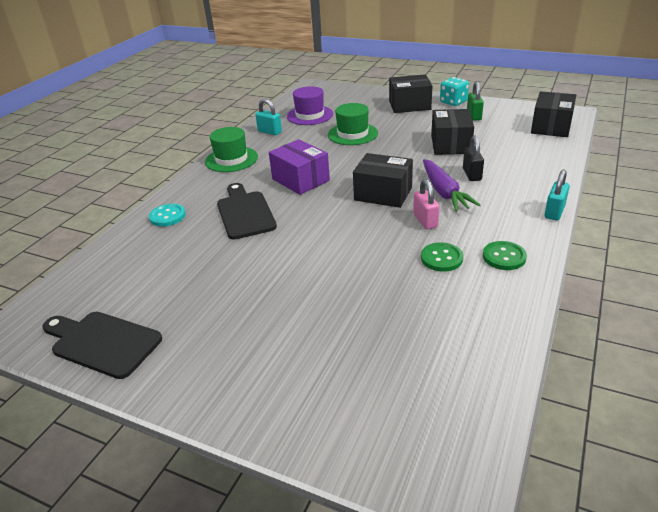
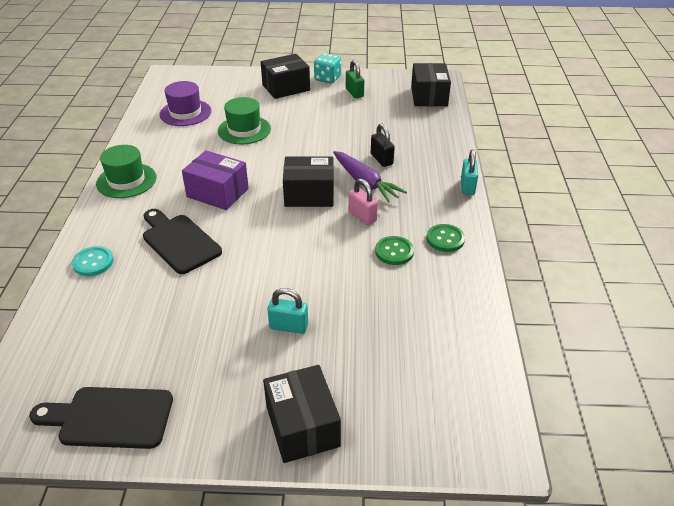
camera: 25 degrees left, 5 degrees up
(269, 132) = (151, 139): turquoise padlock -> turquoise padlock (288, 326)
(450, 144) = (347, 129): black box -> black box (302, 426)

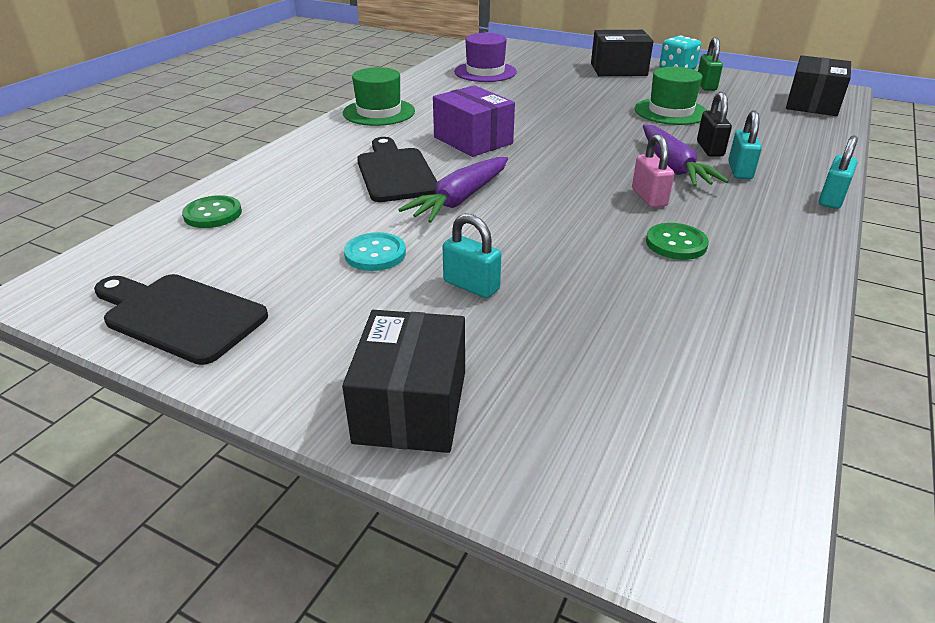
camera: 25 degrees right, 5 degrees down
(93, 262) = (287, 170): turquoise button -> turquoise button (375, 254)
(240, 254) = (460, 199): none -> purple carrot
(244, 130) = (543, 95): green hat -> green hat (670, 111)
(309, 194) = (588, 163): black box -> none
(407, 175) = (740, 171): none -> turquoise padlock
(445, 239) = (766, 247): green button -> green button (213, 214)

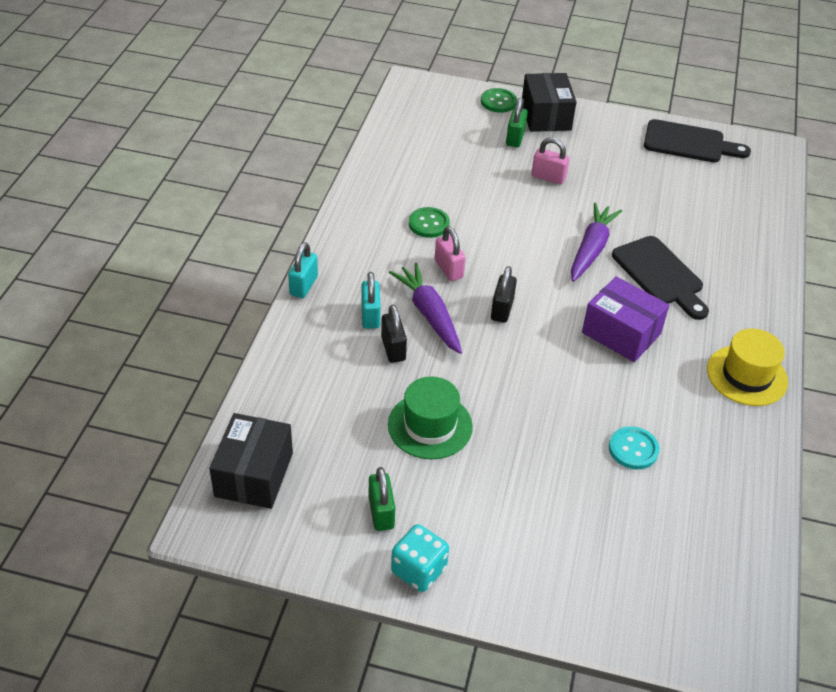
camera: 165 degrees right, 10 degrees up
(213, 214) = (752, 213): green button -> green button (498, 102)
(375, 254) = (618, 193): turquoise button -> turquoise button (633, 449)
(379, 112) = (747, 375): green hat -> yellow hat
(471, 285) = (548, 177): turquoise padlock -> pink padlock
(485, 72) = (689, 513): purple hat -> none
(500, 361) = (515, 138): none -> green padlock
(591, 163) = (502, 309): none -> black padlock
(618, 69) = (505, 555): black box -> none

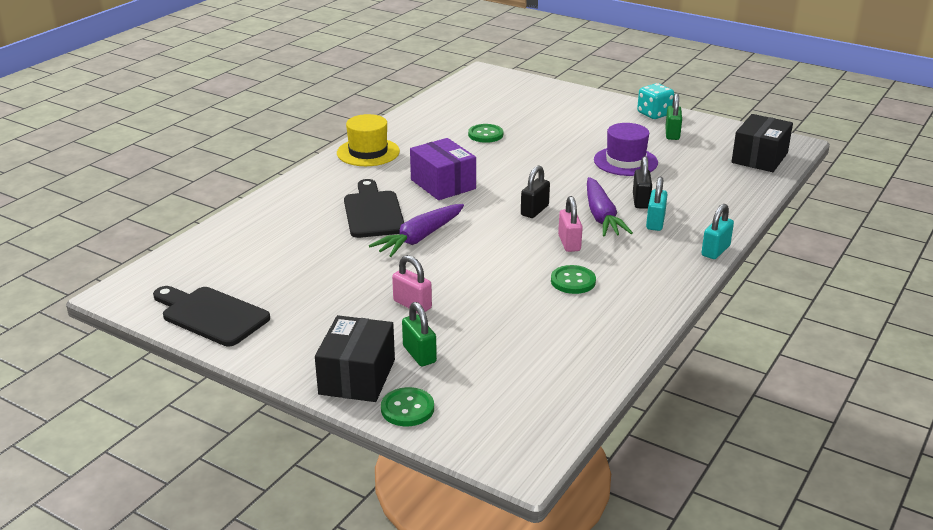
camera: 160 degrees left, 15 degrees down
(430, 425) = (625, 161): green hat -> purple hat
(515, 138) = (419, 354): green padlock -> green padlock turned 60 degrees counterclockwise
(633, 449) = (485, 135): turquoise button -> green button

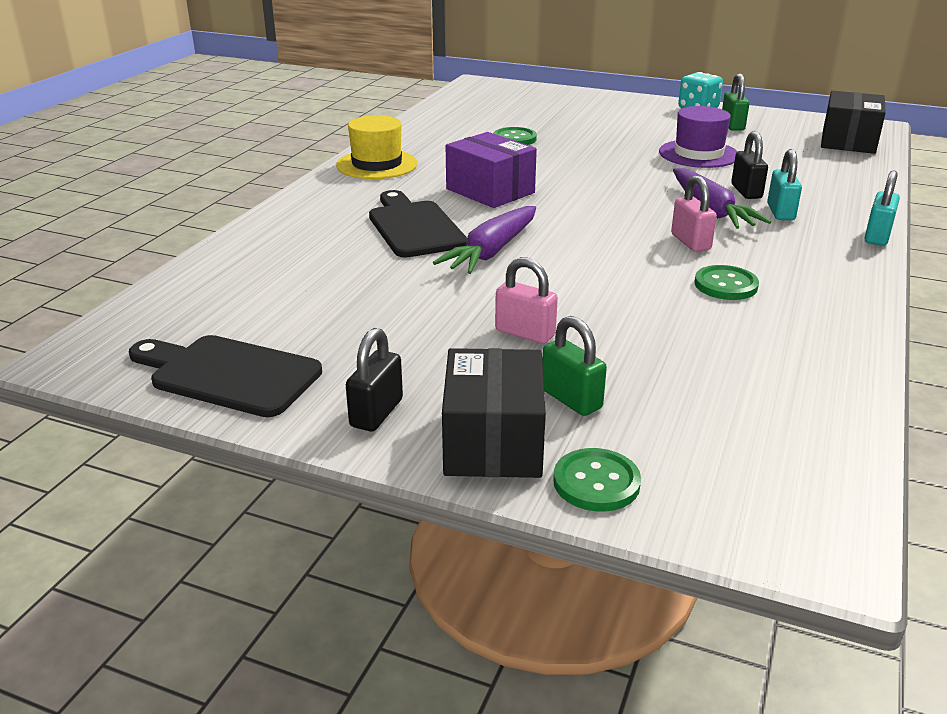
camera: 10 degrees left, 0 degrees up
(534, 210) = (623, 210): black padlock -> black padlock (376, 413)

